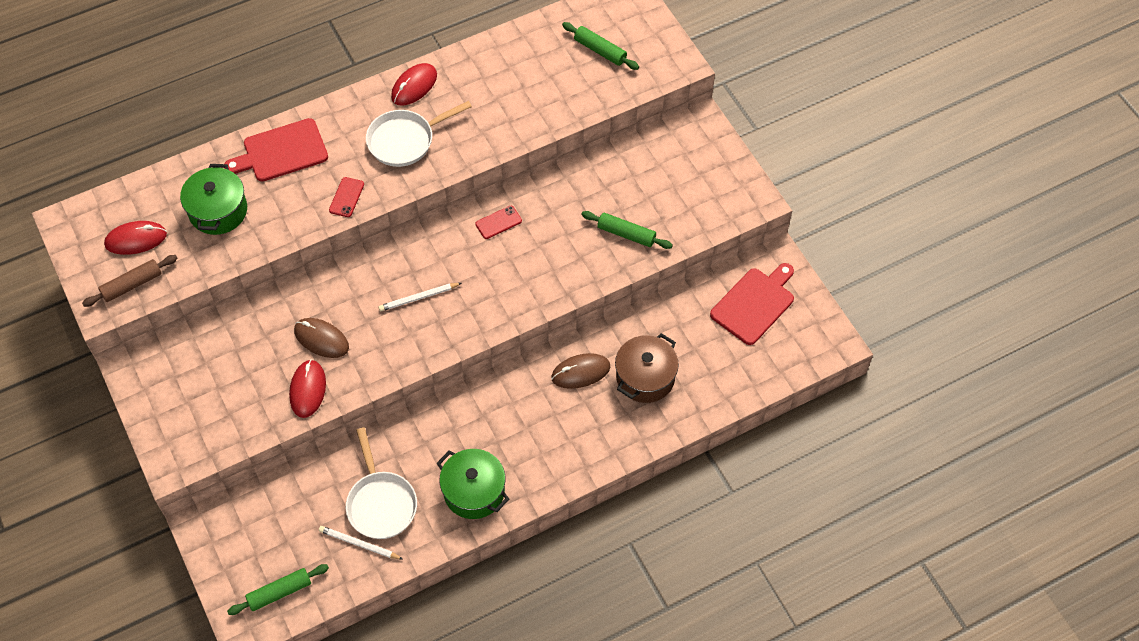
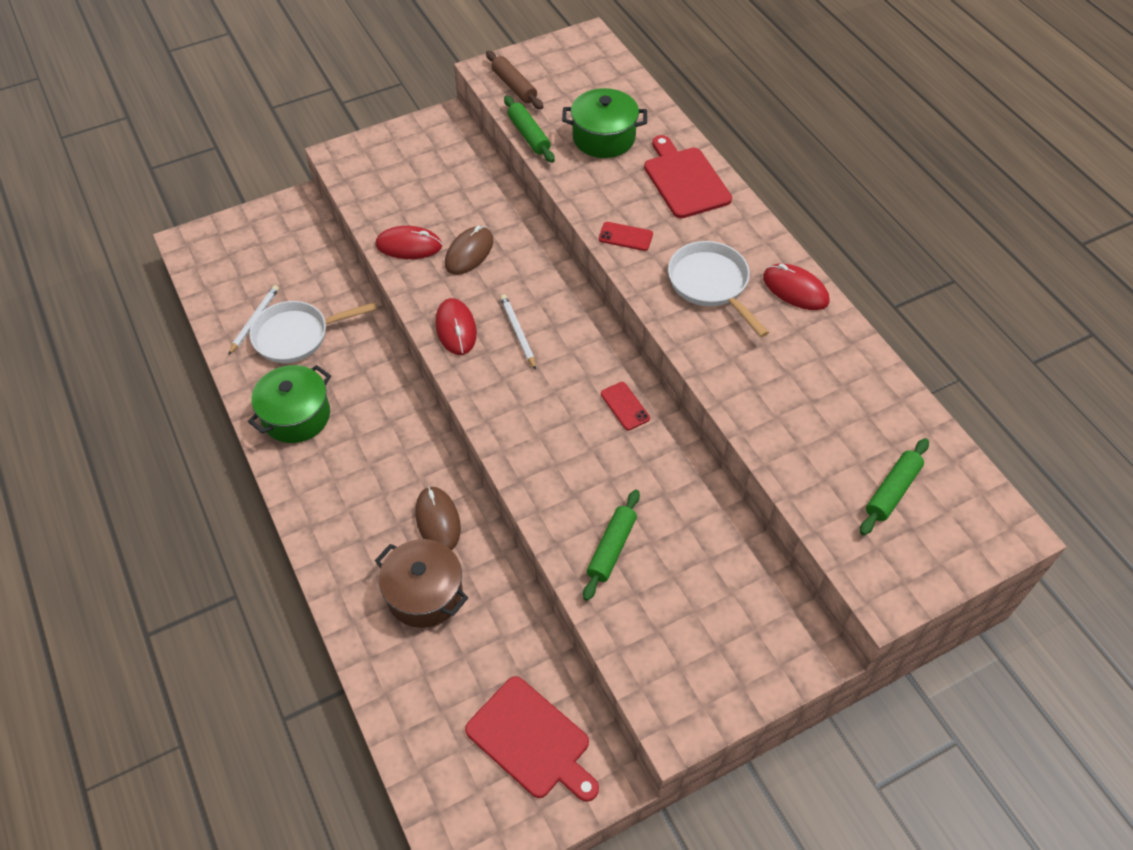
camera: 90 degrees right, 5 degrees down
(136, 239) = (567, 84): red mouse -> red mouse (456, 328)
(280, 592) = (217, 263): green rolling pin -> green rolling pin (528, 135)

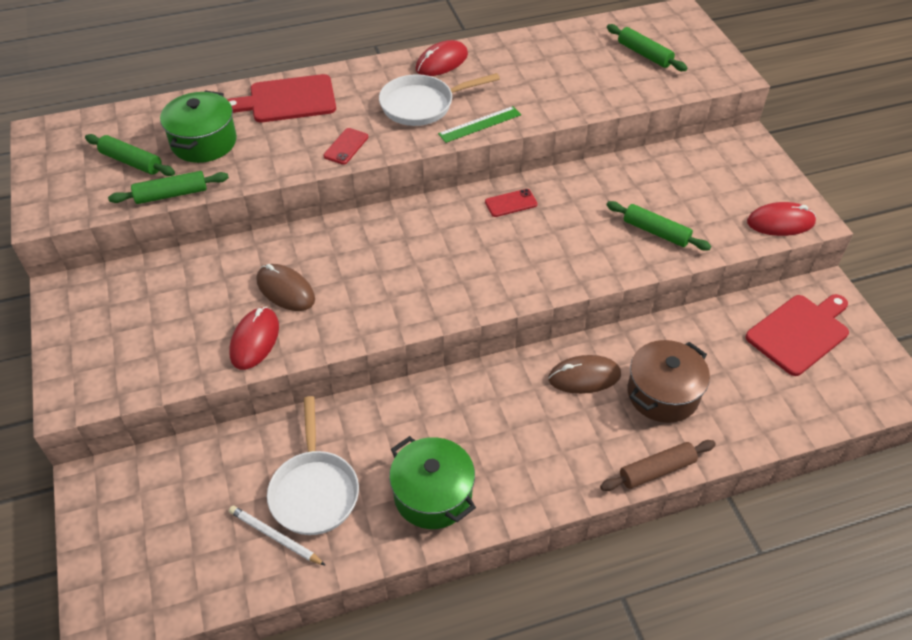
camera: 80 degrees left, 5 degrees down
(456, 328) = (388, 310): red mouse -> red mouse (780, 222)
(514, 86) = (85, 197): brown rolling pin -> brown rolling pin (656, 470)
(518, 332) = (407, 263): white pencil -> none
(564, 100) = (131, 162): none -> green rolling pin
(693, 338) = (480, 124): none -> green ruler

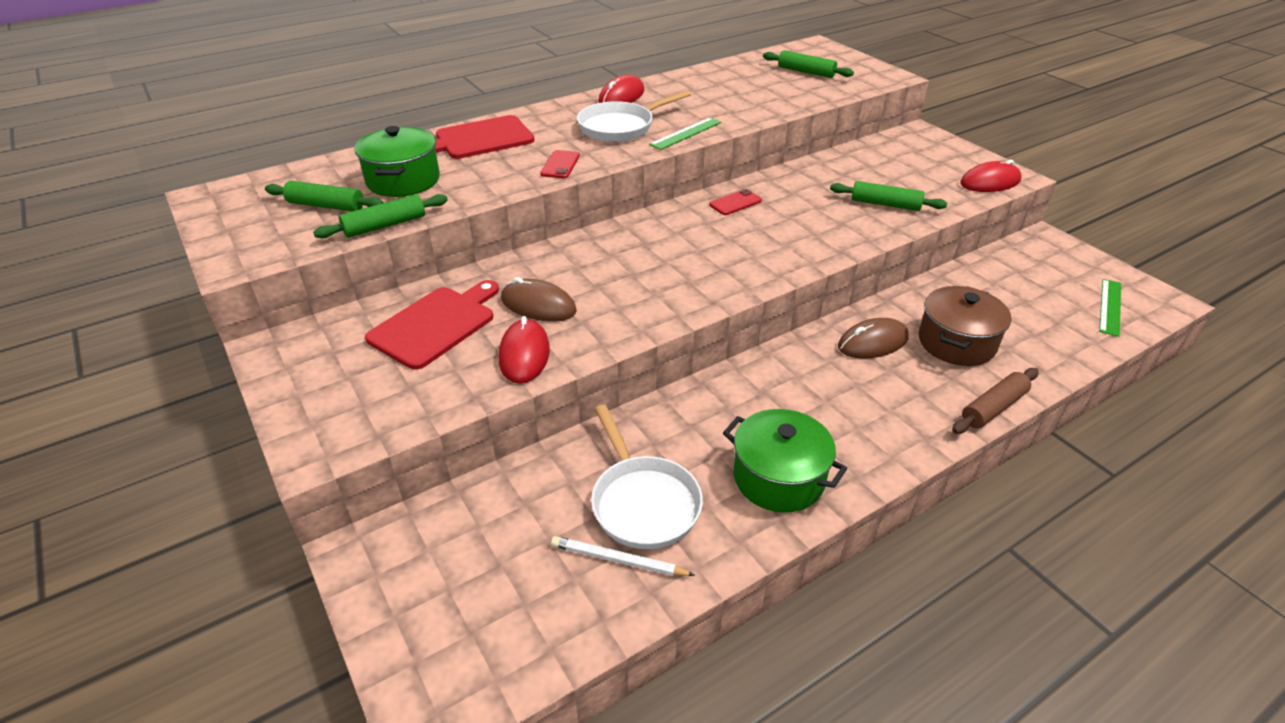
camera: 15 degrees left, 10 degrees down
(800, 333) = (1046, 273): red cutting board -> red cutting board (436, 325)
(841, 385) = (1110, 307): none -> green ruler

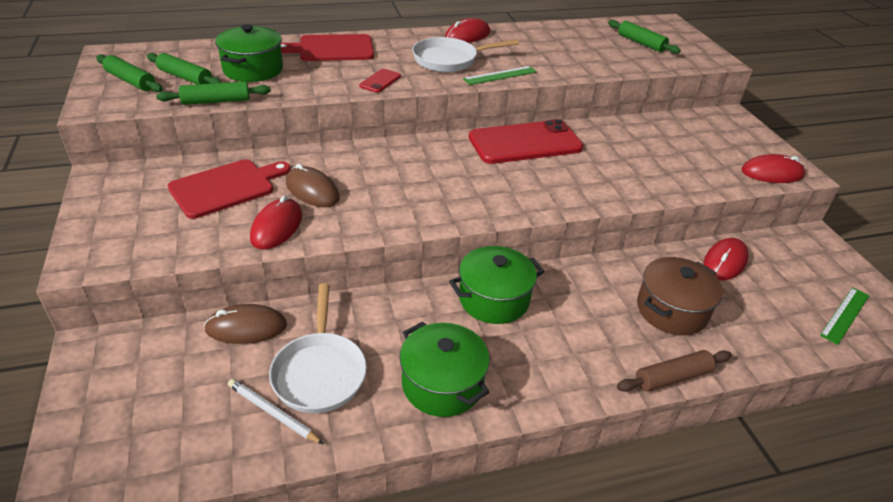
camera: 15 degrees right, 0 degrees up
(735, 203) = (525, 143): red phone -> red phone, size x2.39
(779, 377) = (494, 299): none -> green pot
(873, 342) = (594, 291): brown mouse -> brown mouse (246, 327)
(885, 204) = (658, 172): green rolling pin -> green rolling pin (130, 81)
(978, 282) = (725, 262): none -> red mouse

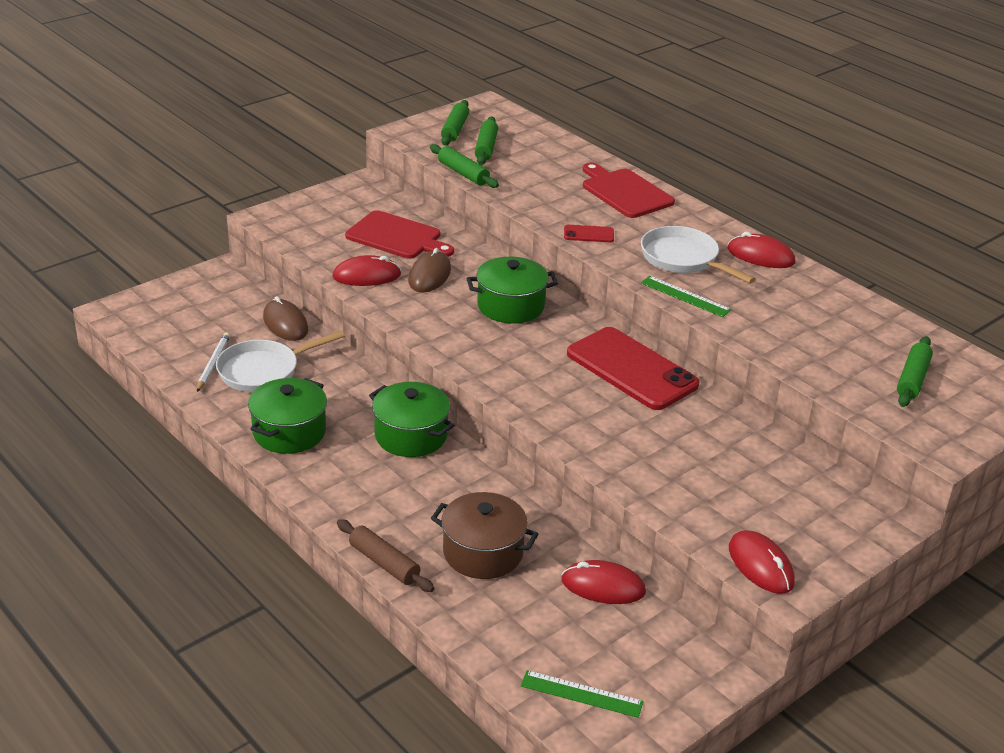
camera: 65 degrees right, 5 degrees down
(253, 69) = (535, 170): green pot -> green pot (510, 306)

